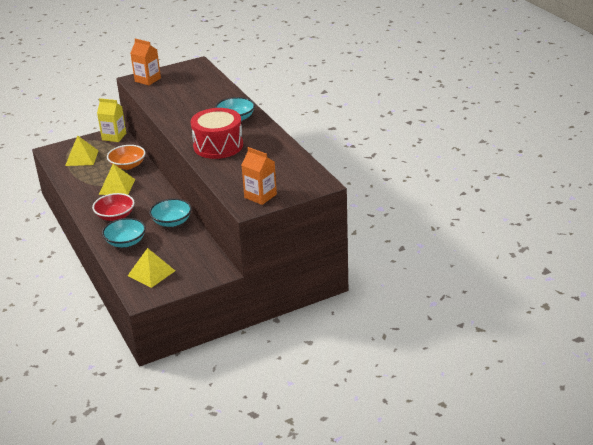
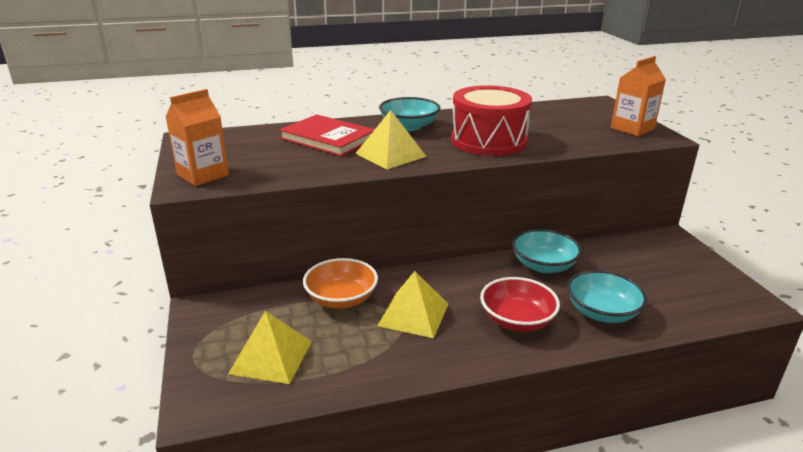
camera: 80 degrees left, 5 degrees down
(114, 137) = (214, 310): yellow carton -> none
(151, 273) = (688, 292): yellow pyramid -> yellow pyramid (390, 155)
(206, 98) = (328, 138): none -> red book

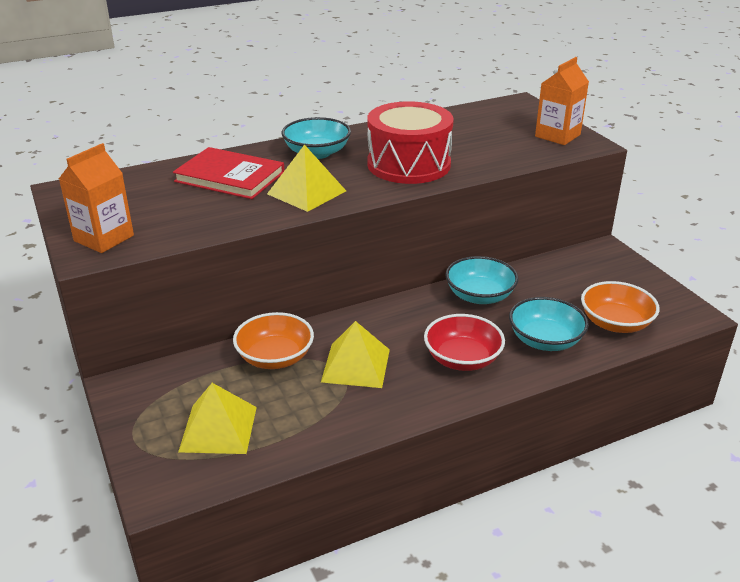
camera: 10 degrees left, 5 degrees up
(675, 304) = (615, 323): none -> orange bowl

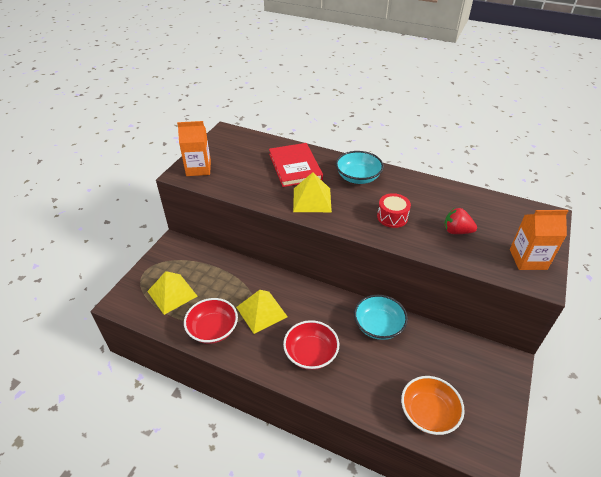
camera: 50 degrees right, 10 degrees up
(275, 357) = (238, 278): orange bowl -> none
(332, 419) = (213, 329): none -> red bowl
(409, 164) = (392, 217): red drum -> red drum, size x0.50
(477, 146) = (456, 231): none -> red strawberry
(545, 340) = (369, 384): turquoise bowl -> none

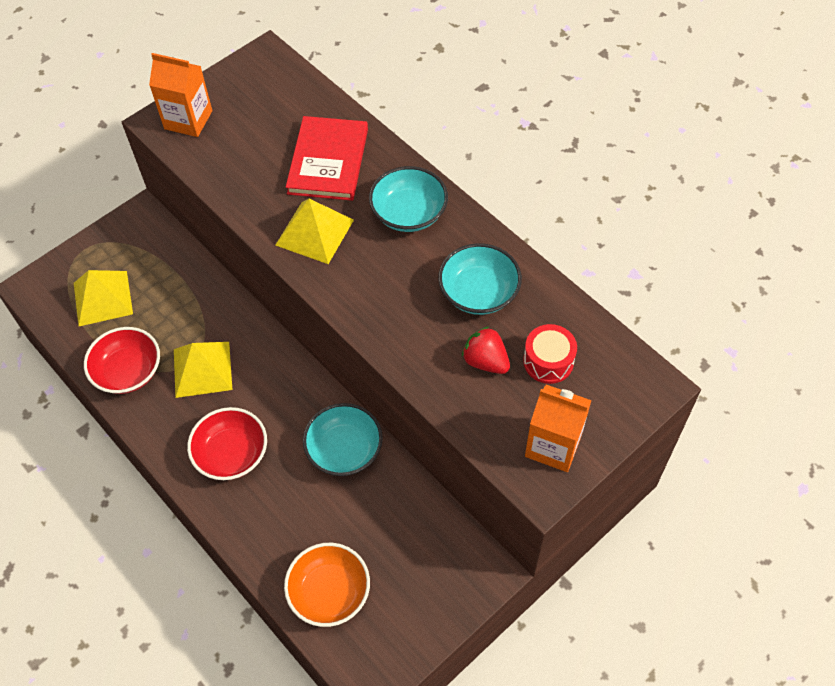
camera: 25 degrees right, 15 degrees up
(392, 217) = (409, 303): red drum -> red drum (548, 361)
(425, 201) = (479, 292): none -> turquoise bowl

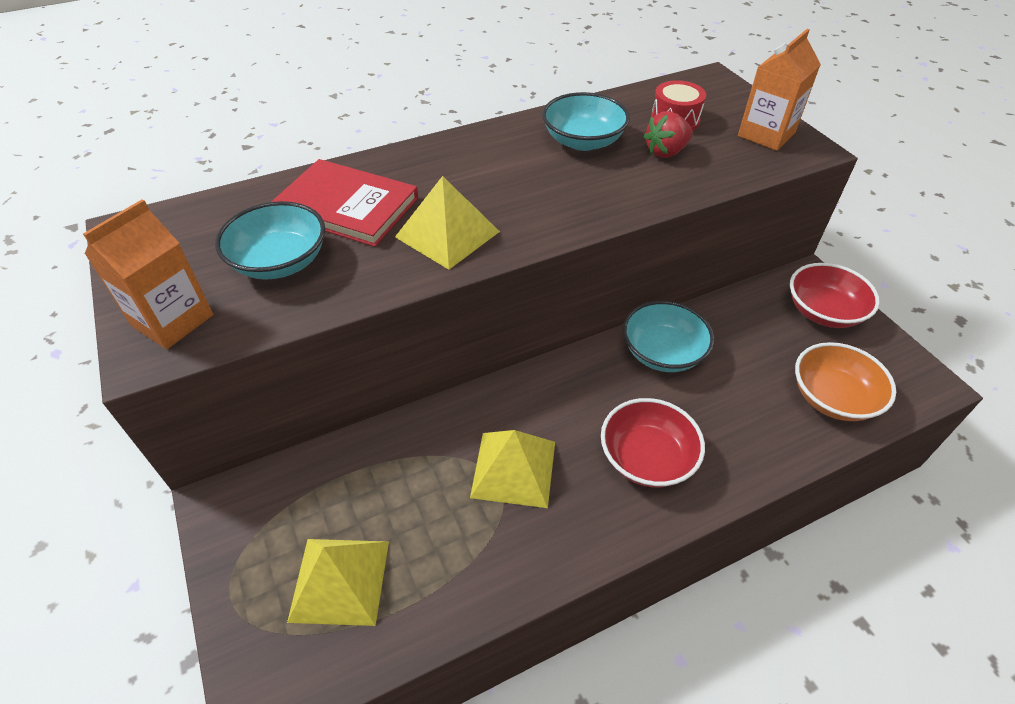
camera: 75 degrees left, 10 degrees down
(128, 371) = (485, 562): red bowl -> red bowl (823, 311)
(409, 213) = (460, 164): turquoise bowl -> turquoise bowl (280, 262)

